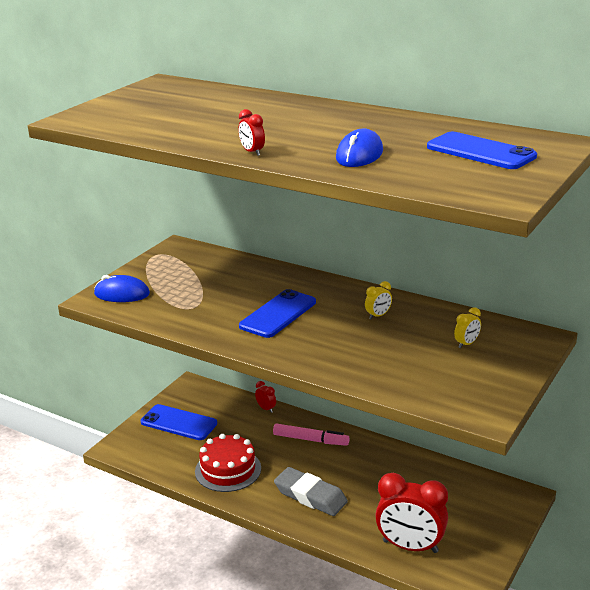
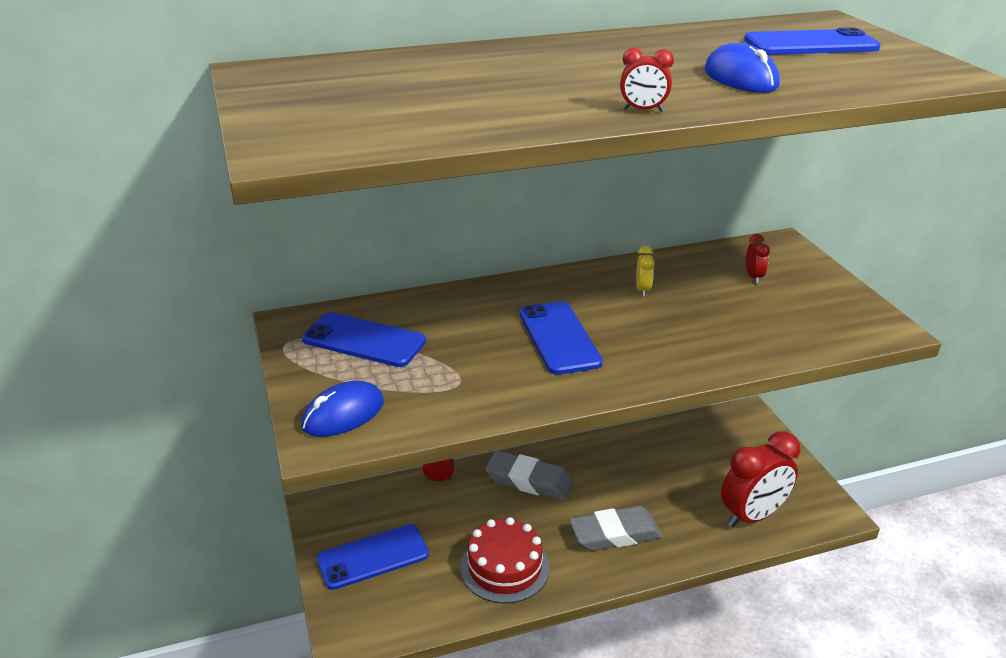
camera: 50 degrees left, 5 degrees up
(190, 269) = (364, 340): none -> blue phone
(310, 440) = (529, 481): pink marker -> grey eraser
(466, 344) = (753, 277): yellow clock -> red clock

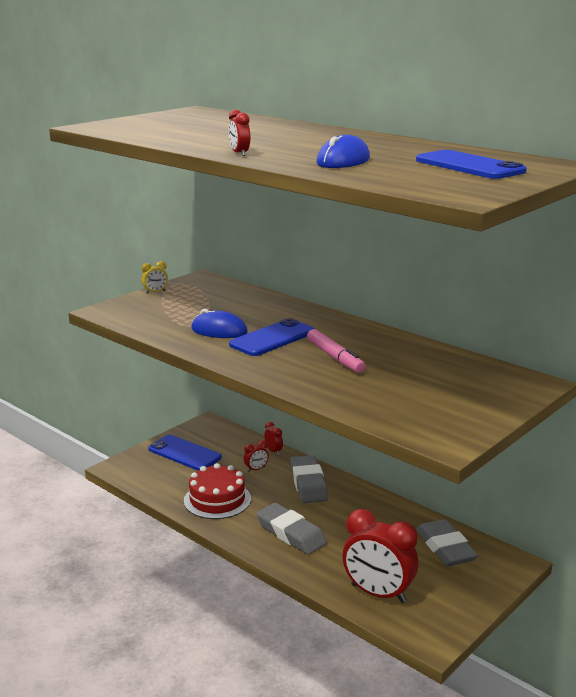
camera: 60 degrees right, 10 degrees down
(343, 414) = (131, 309): blue mouse -> blue mouse (219, 331)
(364, 340) = (205, 296): blue phone -> none
(642, 290) = (372, 349): yellow clock -> yellow clock (155, 292)
(648, 318) = (335, 357): none -> pink marker
(704, 441) = (445, 548): none -> grey eraser
(753, 277) = (454, 381): red clock -> red clock (256, 469)

